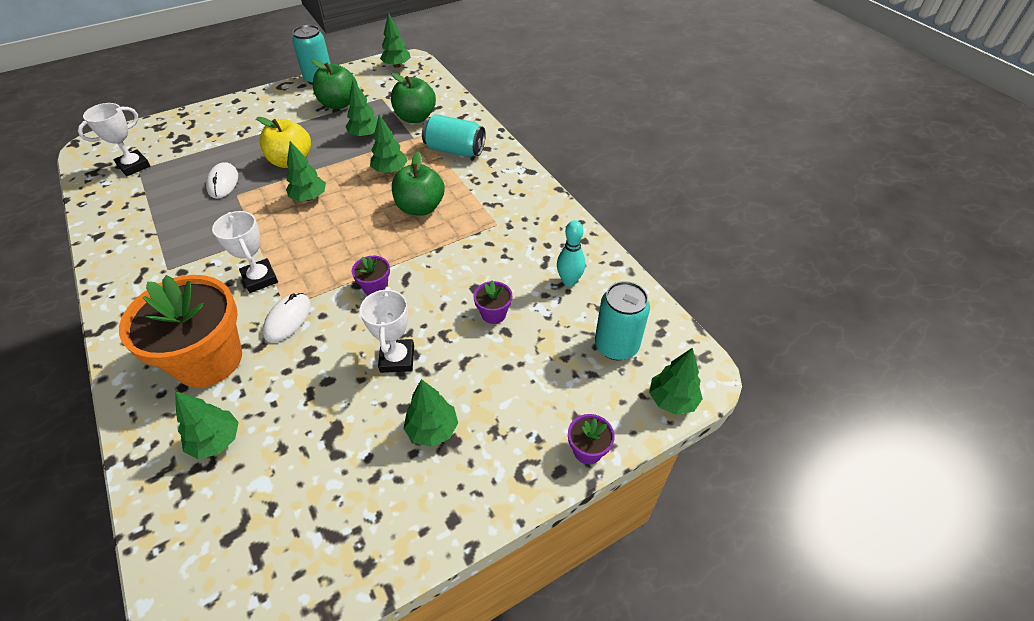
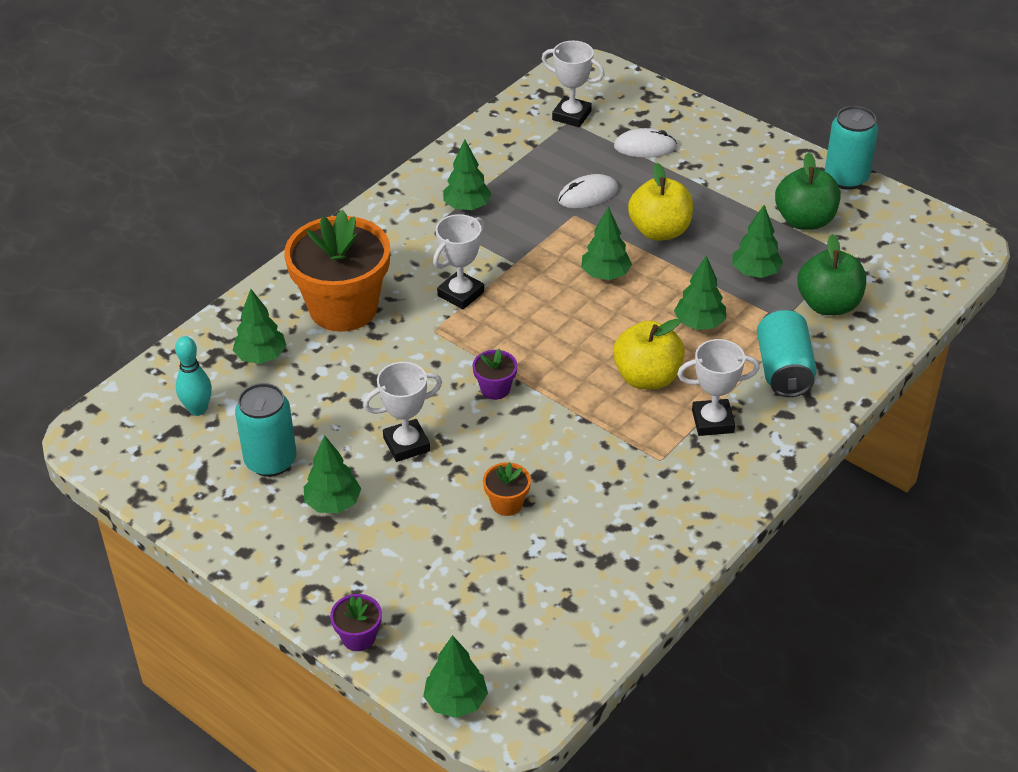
camera: 70 degrees right, 5 degrees down
(287, 319) = (418, 339): white mouse -> white mouse (645, 147)
(397, 66) = (941, 238): green tree -> green tree (467, 206)
(420, 207) = (647, 377): green apple -> yellow apple
(478, 191) = (712, 421): none -> white trophy
(493, 314) = (507, 503): purple flower pot -> orange flower pot
(569, 281) = (596, 560): turquoise bowling pin -> turquoise bowling pin (198, 409)
(616, 346) = (513, 631): turquoise can -> turquoise can (270, 461)

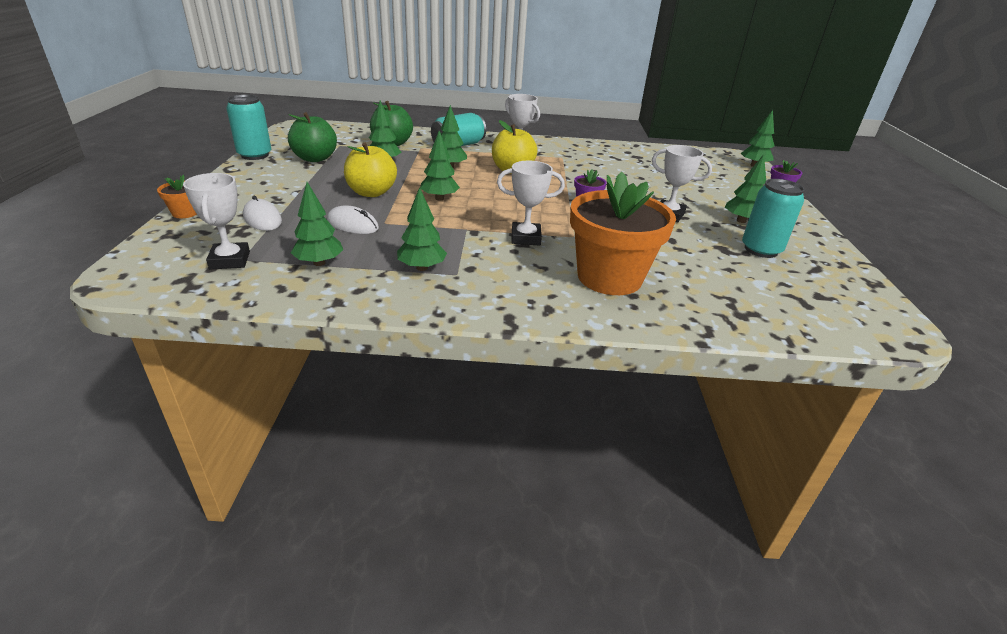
camera: 130 degrees left, 10 degrees down
(198, 409) = (790, 295): turquoise bowling pin -> none
(261, 357) = (707, 291): green tree -> green tree (319, 263)
(507, 503) = (650, 181): orange flower pot -> orange flower pot (185, 213)

